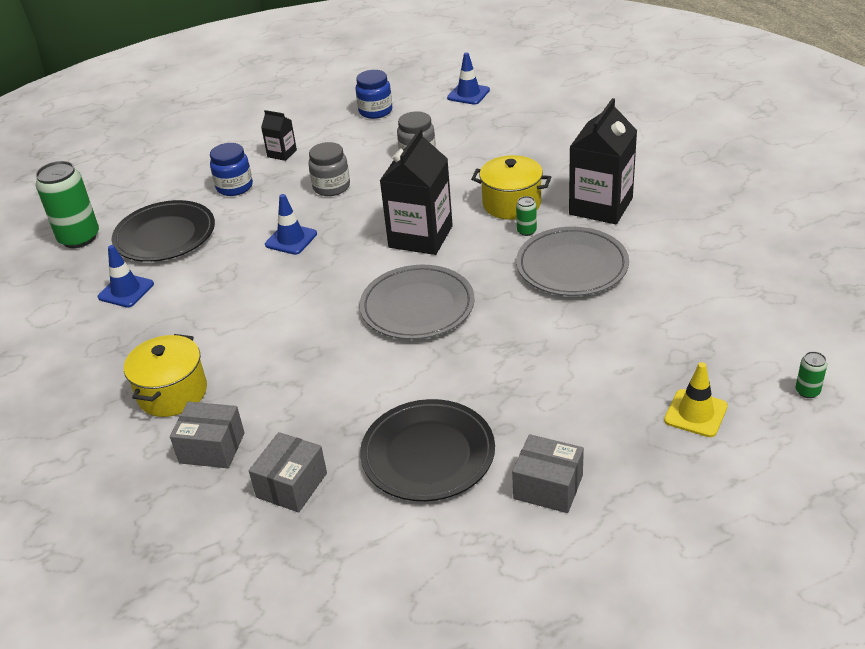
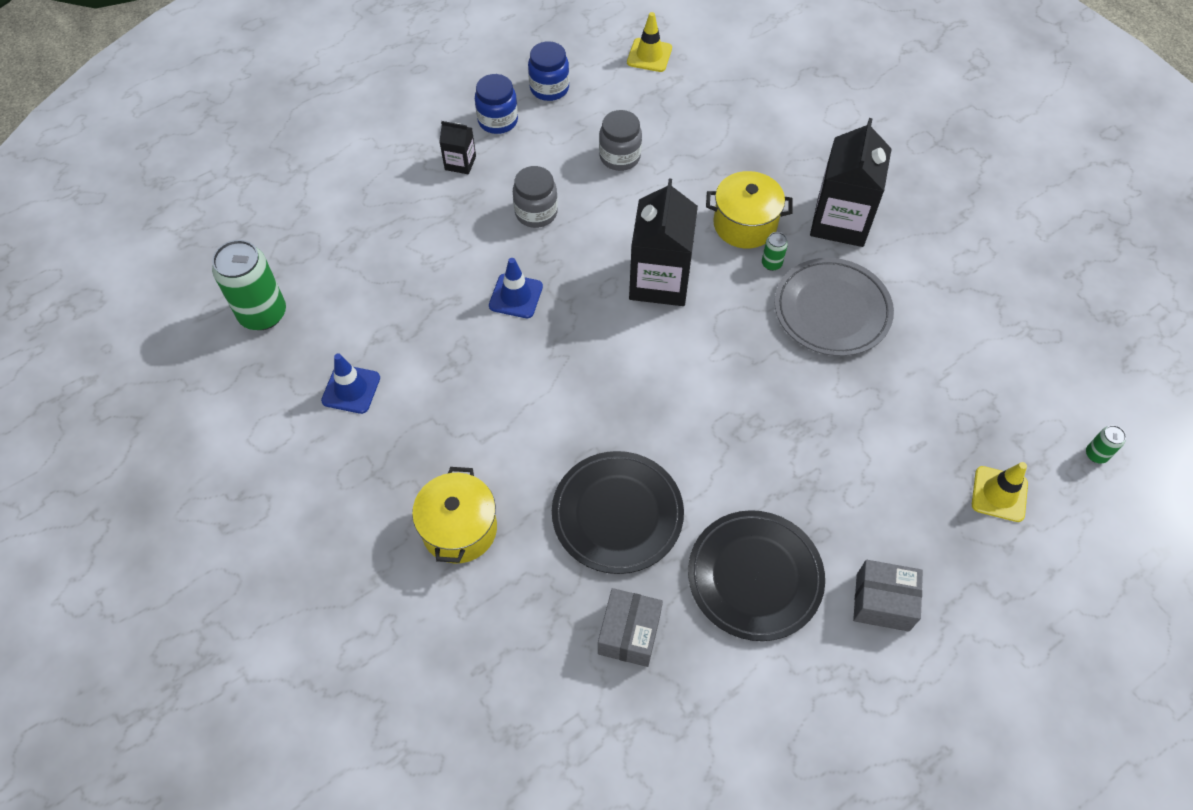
camera: 15 degrees left, 20 degrees up
(165, 235) = (366, 302): black plate -> black plate (617, 514)
(212, 448) = (529, 597): grey box -> none
(234, 187) = (422, 220): blue jar -> blue jar (498, 121)
(417, 307) = (686, 382): grey plate -> none
(468, 94) = (649, 55): blue traffic cone -> yellow traffic cone

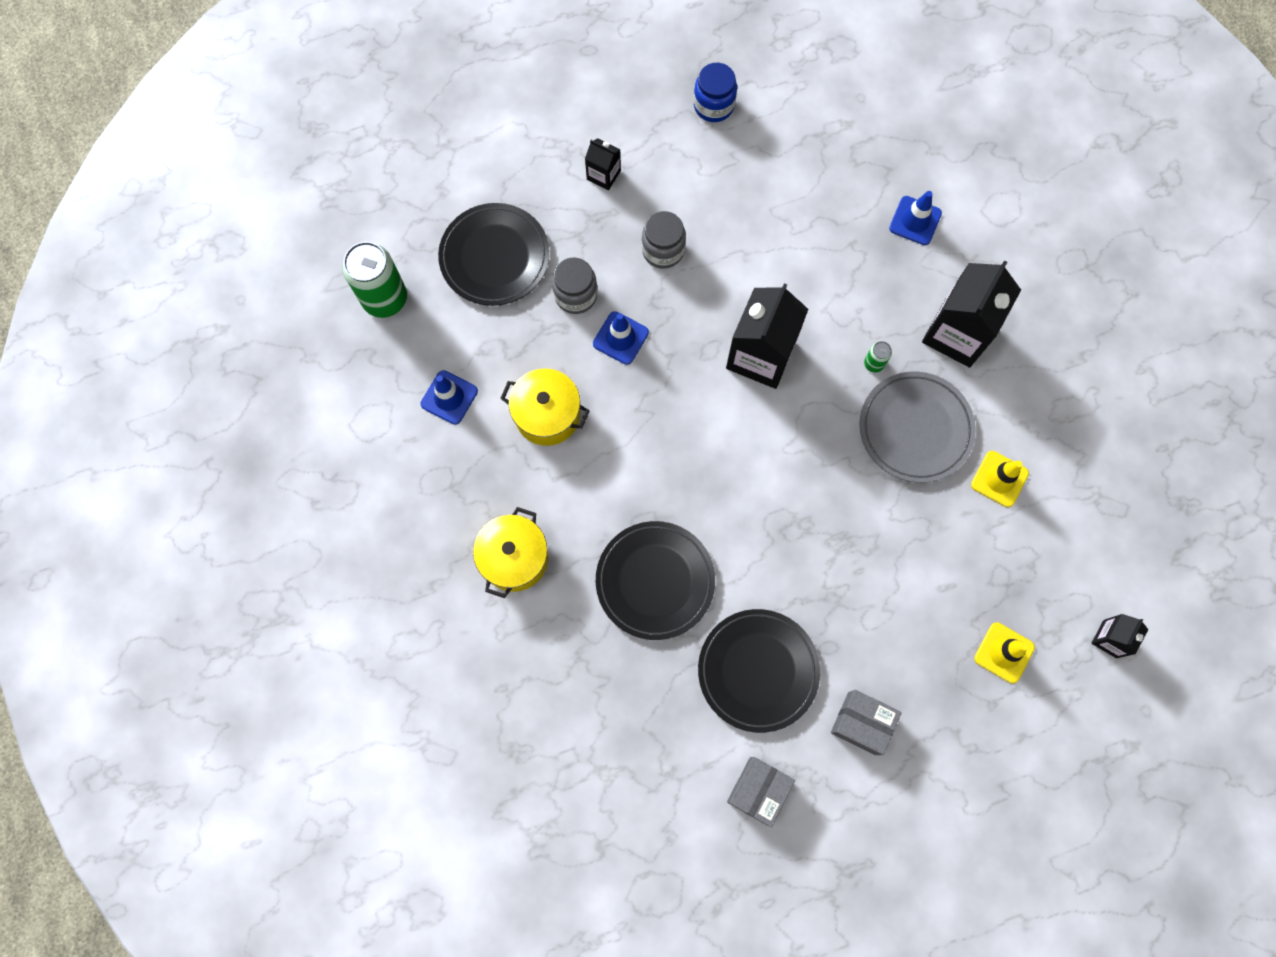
camera: 15 degrees right, 15 degrees up
(369, 253) = (495, 257): none -> black plate
(498, 121) = (652, 133): blue jar -> none
(620, 157) = (762, 205): grey jar -> grey jar (576, 295)
(629, 633) = (635, 691): grey box -> grey box (758, 790)
(649, 55) = (827, 88): yellow traffic cone -> yellow traffic cone (999, 479)
(745, 224) = (862, 313): yellow pot -> yellow pot (547, 415)
(766, 140) = (915, 221): none -> blue traffic cone
(1096, 454) = (1109, 639): green can -> black carton

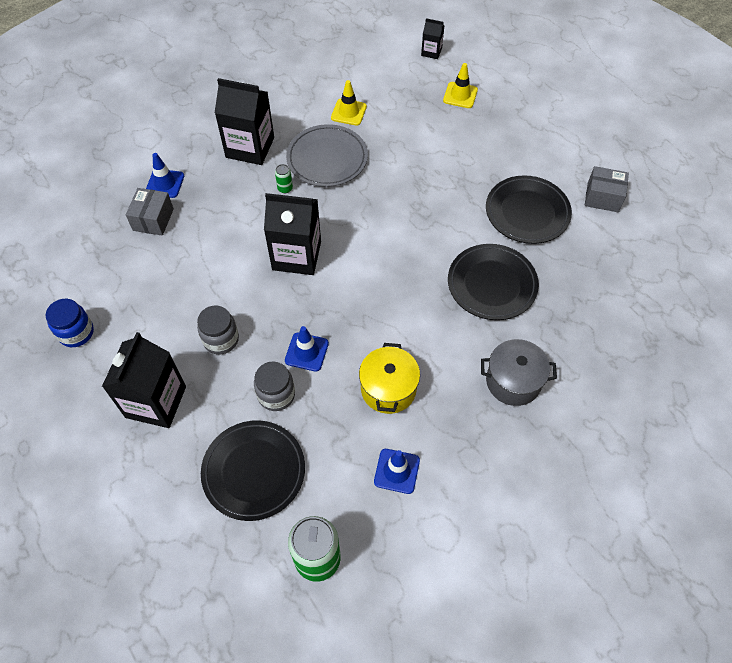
camera: 105 degrees left, 15 degrees down
(514, 558) = (513, 381): yellow pot -> grey pot
(603, 175) = (156, 402): black carton -> black carton, size x2.05
(862, 723) = (535, 154): grey box -> grey box (153, 219)

